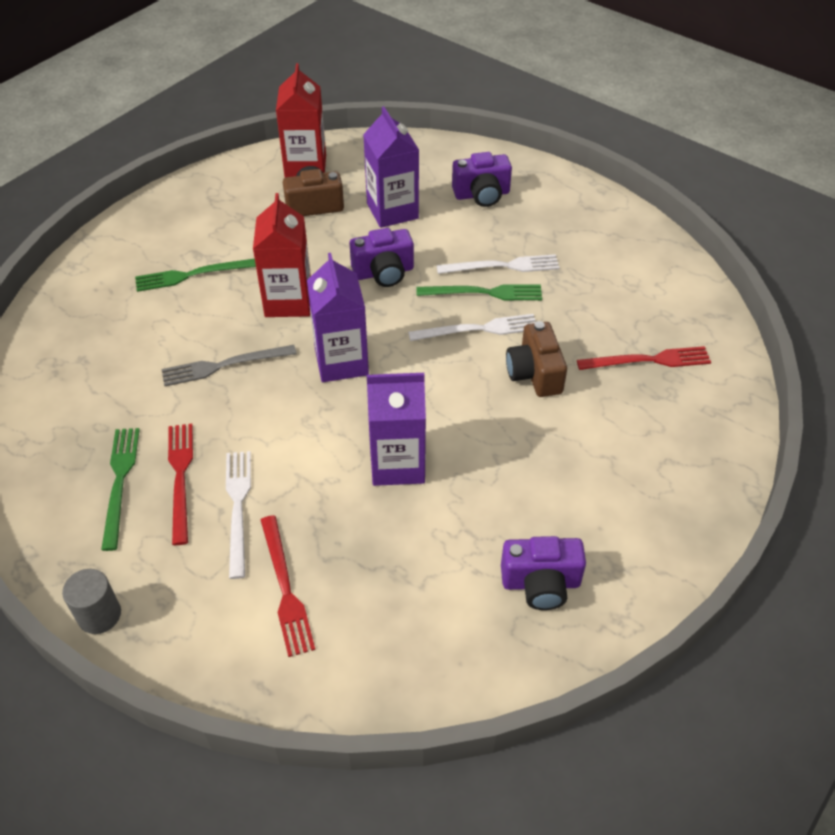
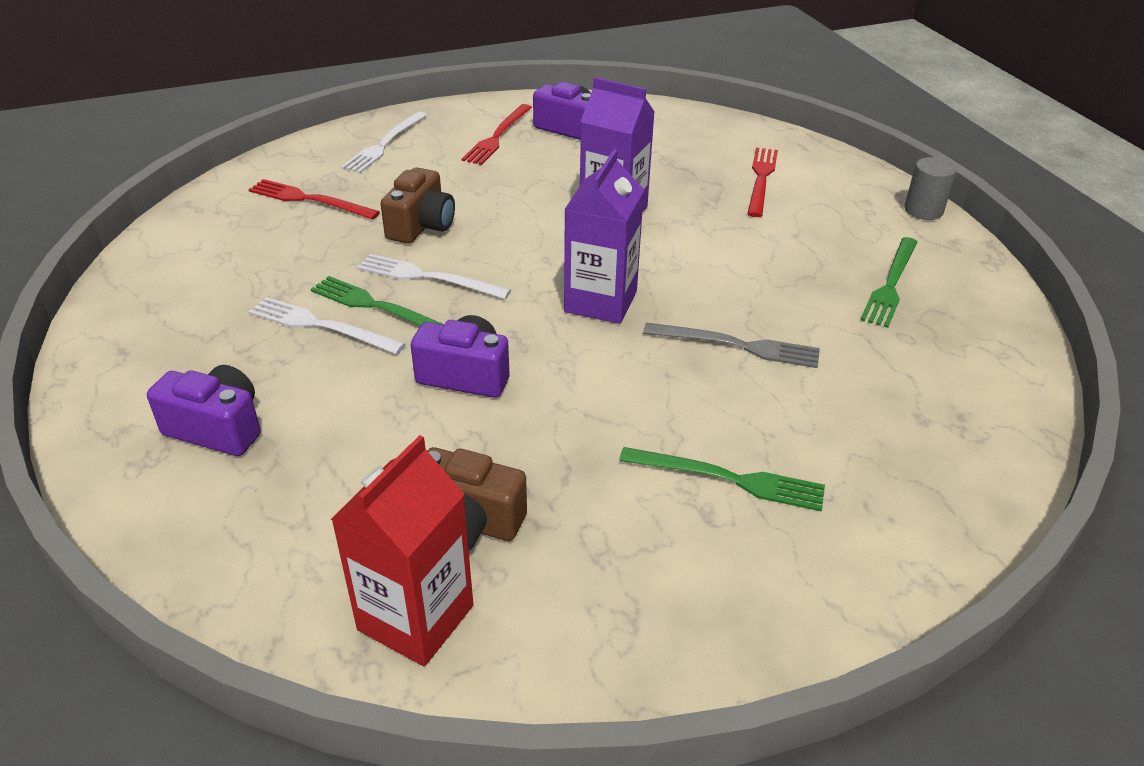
camera: 150 degrees left, 10 degrees down
(180, 477) = (826, 268): red fork -> red fork (497, 136)
(238, 507) = (778, 232): white fork -> white fork (384, 144)
(288, 301) = (615, 388): red carton -> none
(392, 211) = (365, 458): purple carton -> none

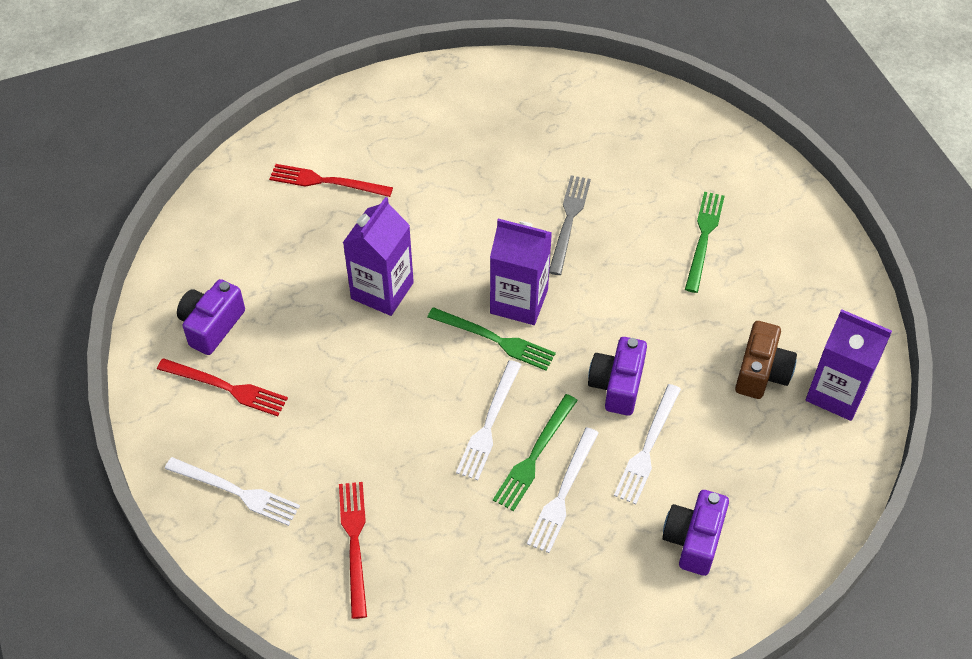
camera: 90 degrees left, 15 degrees up
(309, 200) = (354, 543): red fork -> red fork turned 150 degrees clockwise
(365, 397) = (648, 447): none -> white fork
(416, 618) = (836, 393): red carton -> purple carton
(421, 226) = (405, 438): brown camera -> none
(891, 284) = (488, 124): green fork -> green fork (495, 339)
(923, 210) = (382, 85): grey cylinder -> none

